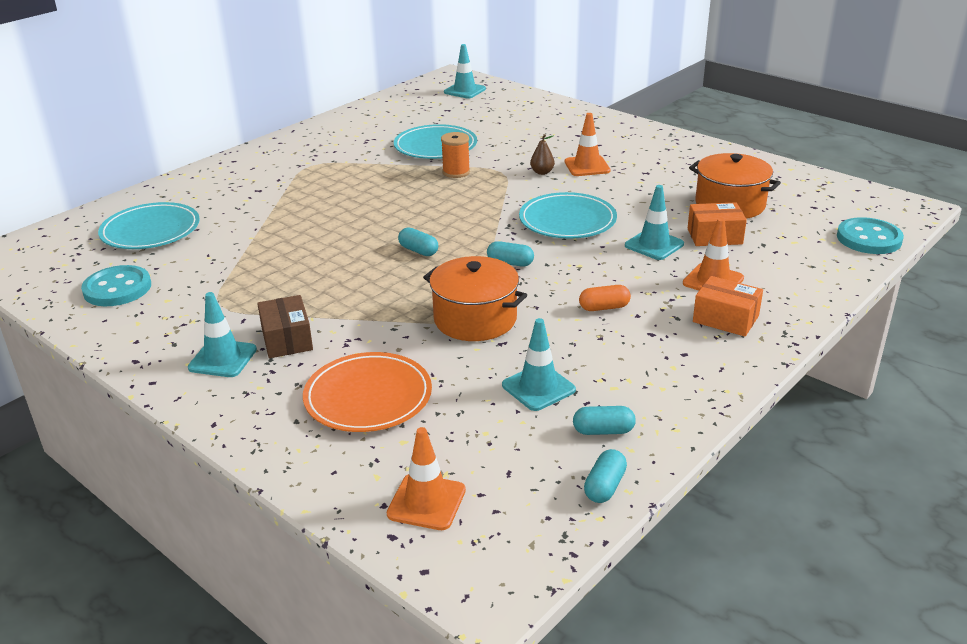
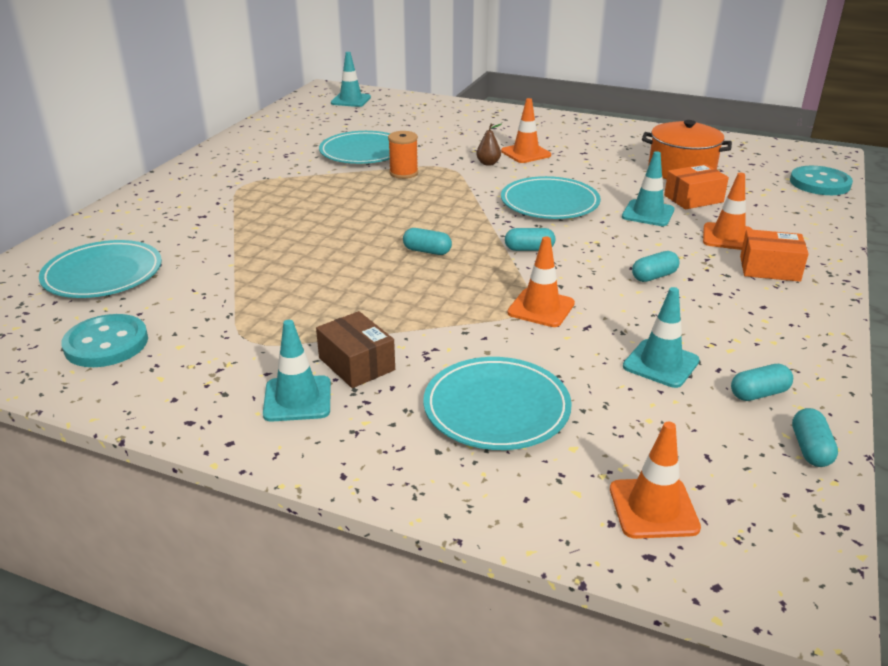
camera: 20 degrees left, 0 degrees up
(368, 397) = (496, 408): orange plate -> turquoise plate
(475, 319) = (541, 308): orange pot -> orange traffic cone
(604, 307) = (654, 276): orange capsule -> turquoise capsule

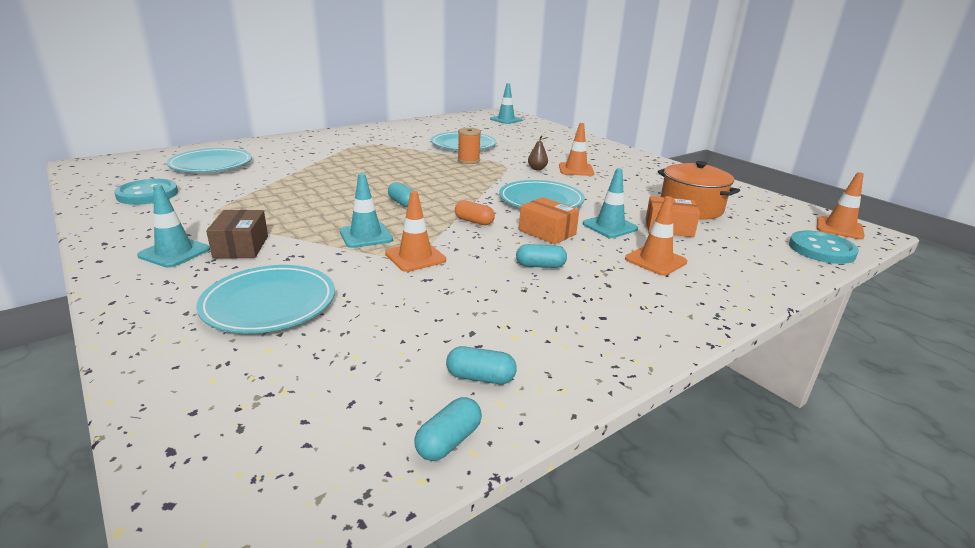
camera: 30 degrees right, 5 degrees down
(529, 249) = (474, 221): turquoise capsule -> orange capsule
(653, 508) = (239, 418): orange traffic cone -> orange traffic cone (839, 228)
(661, 364) = (437, 323): turquoise traffic cone -> turquoise traffic cone (366, 235)
(769, 269) = (657, 293): orange box -> orange box (547, 232)

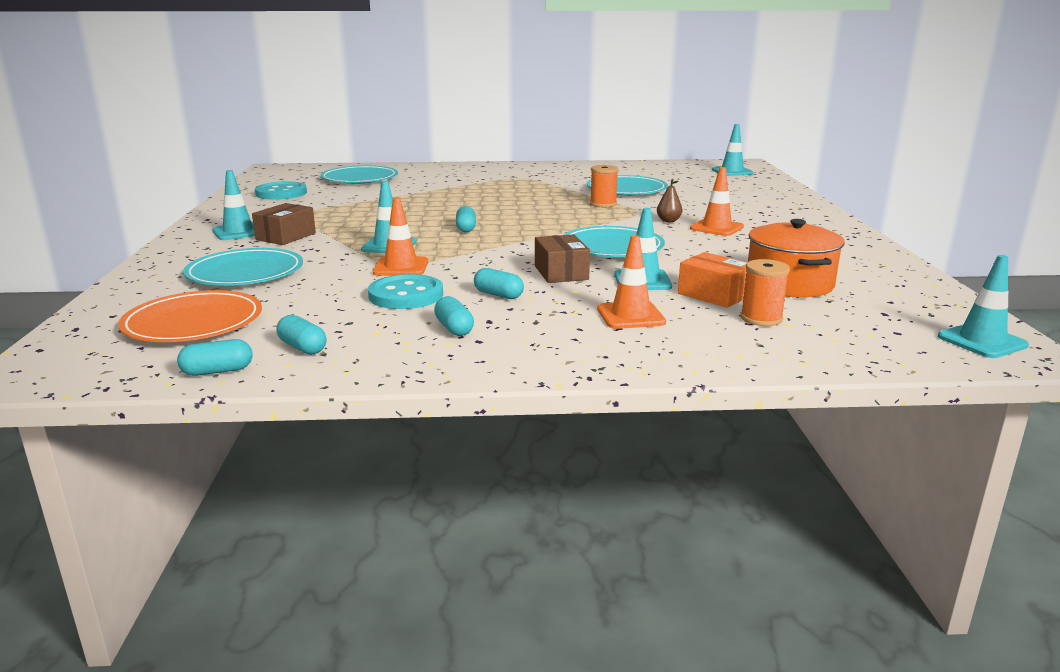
camera: 35 degrees right, 5 degrees down
(316, 387) = (193, 323): none -> orange plate
(474, 221) = (504, 252): orange capsule -> none
(547, 232) = (561, 273): orange box -> brown box
(565, 311) = (454, 328): none -> turquoise capsule
(725, 241) = (761, 318): none -> orange spool
(821, 250) = (888, 353): turquoise button -> turquoise button (406, 295)
(839, 228) = (982, 341): orange traffic cone -> turquoise traffic cone

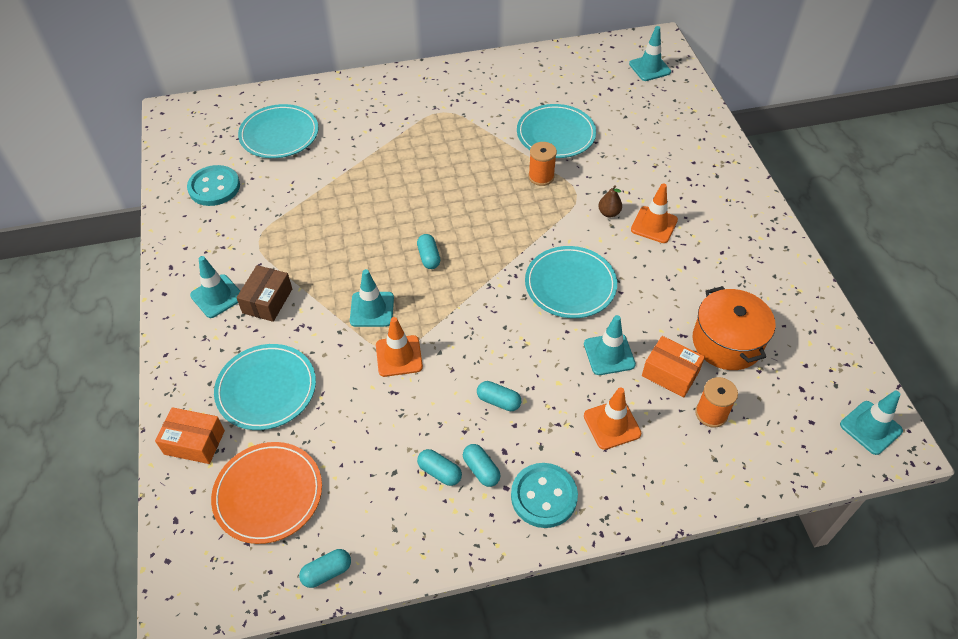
camera: 10 degrees left, 30 degrees up
(142, 292) = (194, 442): none -> orange box
(302, 347) = (375, 523): turquoise capsule -> turquoise capsule (439, 472)
(406, 295) = (422, 413): turquoise button -> turquoise button (544, 496)
(561, 273) = (539, 348): brown box -> none

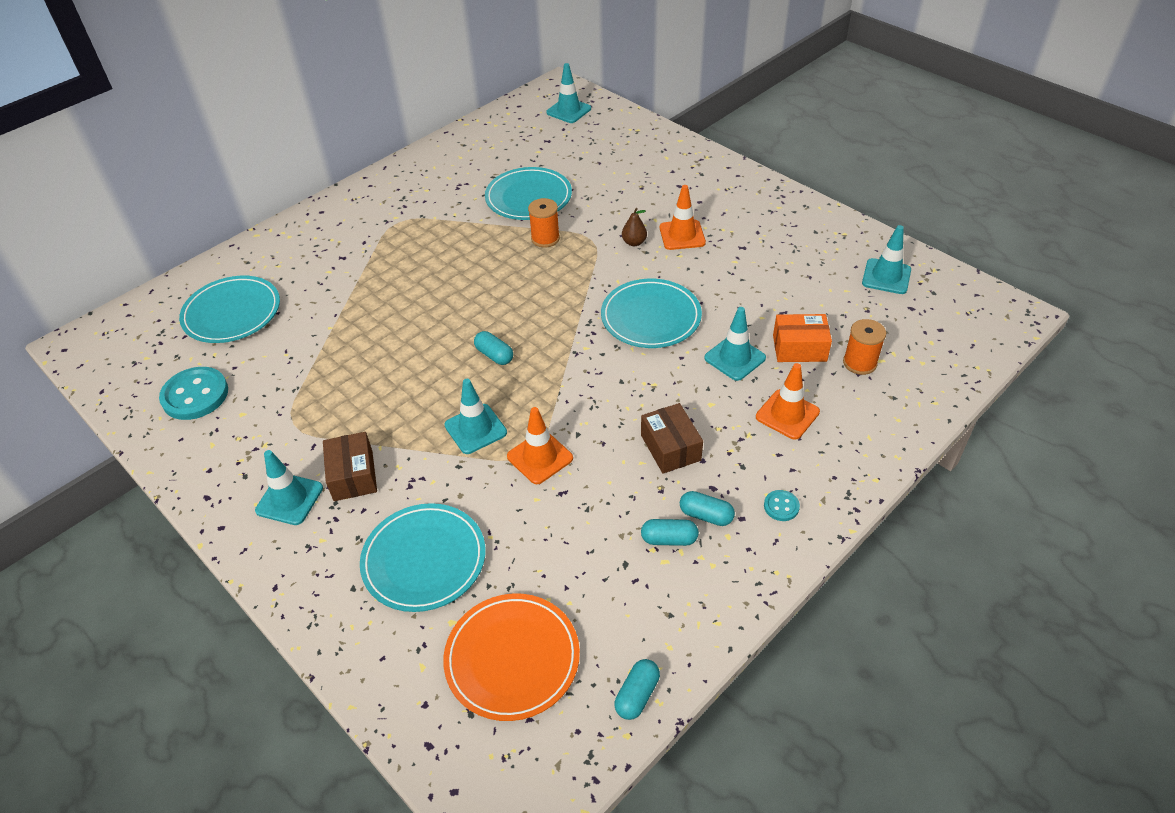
camera: 30 degrees left, 5 degrees down
(194, 442) = (385, 655): orange box -> none
(498, 401) = (670, 447): turquoise capsule -> brown box
(544, 496) = (781, 506): turquoise button -> turquoise button, size x0.48
(727, 342) = (823, 300): orange pot -> none
(870, 427) = (986, 311): turquoise traffic cone -> turquoise traffic cone (886, 276)

